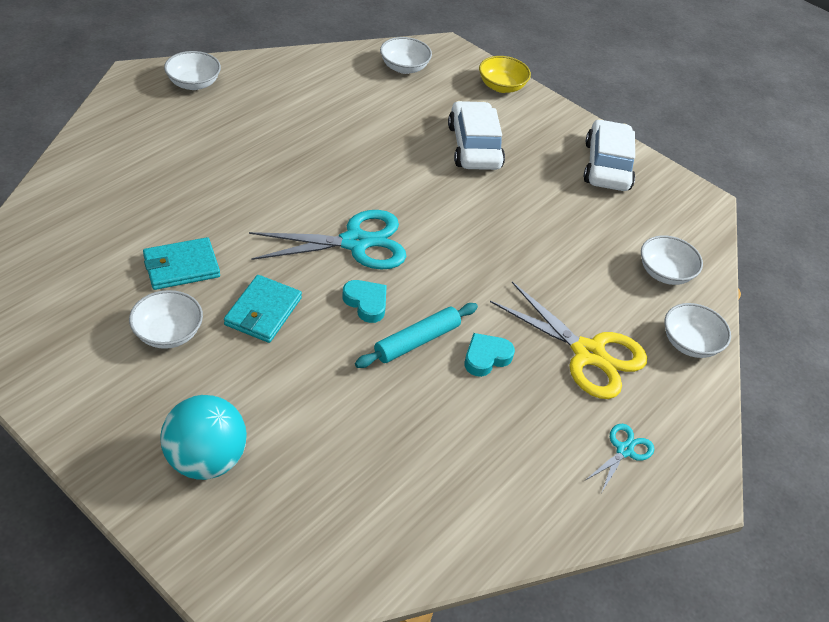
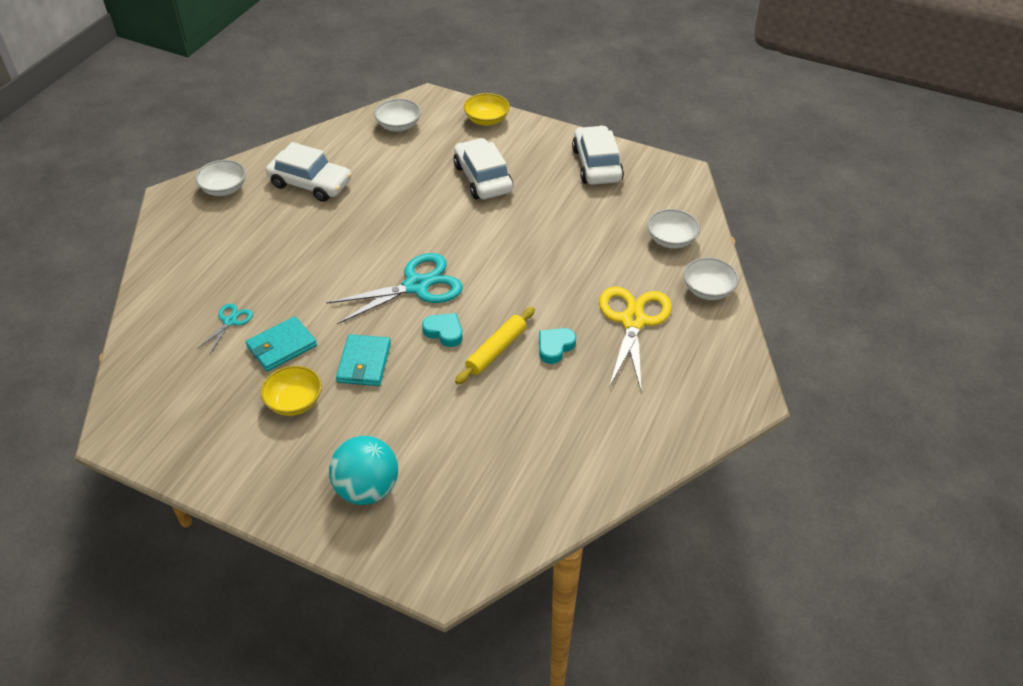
camera: 10 degrees left, 0 degrees up
(168, 333) = (294, 402): white bowl -> yellow bowl
(286, 102) = (310, 183): none -> white car
(417, 341) = (496, 350): turquoise rolling pin -> yellow rolling pin
(588, 354) = (633, 321): yellow scissors -> yellow scissors turned 105 degrees counterclockwise
(624, 450) = (684, 386): turquoise scissors -> turquoise scissors (230, 321)

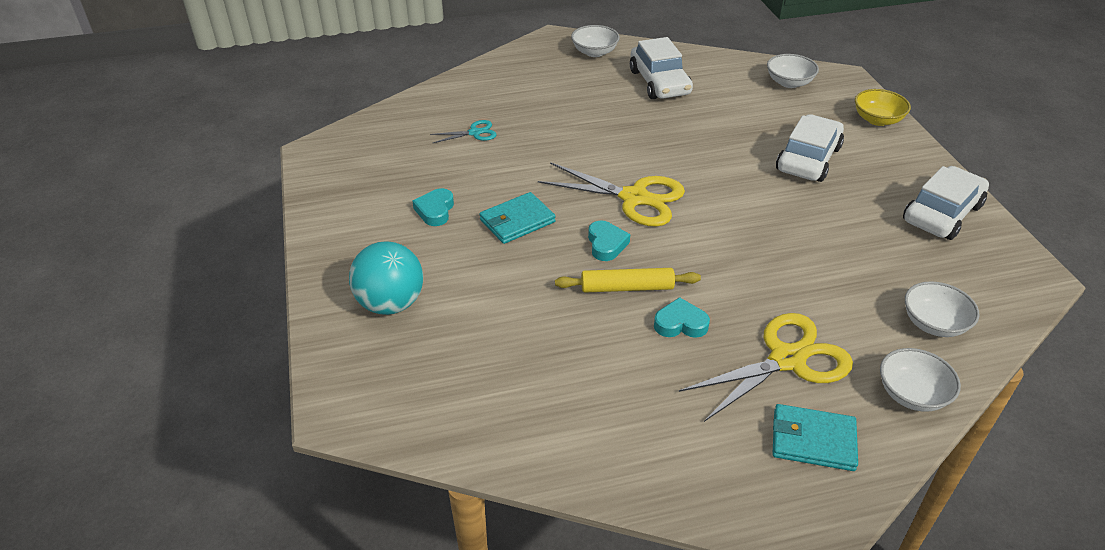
camera: 50 degrees right, 5 degrees down
(282, 346) = (481, 170): turquoise wallet -> turquoise wallet (813, 440)
(294, 402) = (435, 210): yellow bowl -> turquoise heart
(416, 286) = (634, 198): turquoise scissors -> yellow scissors

